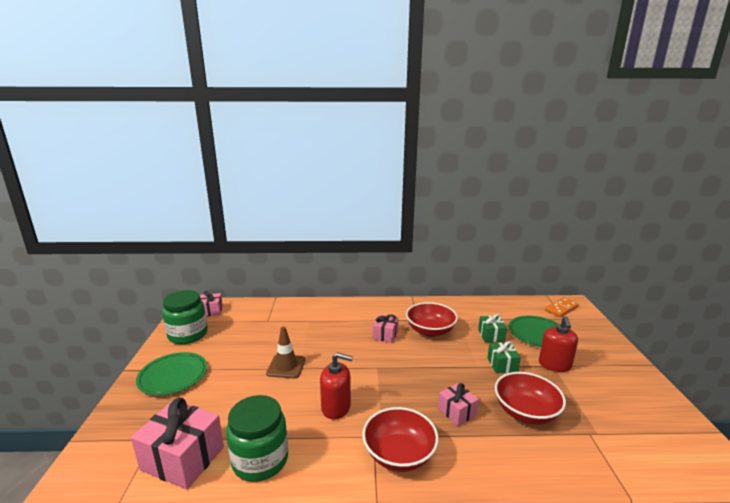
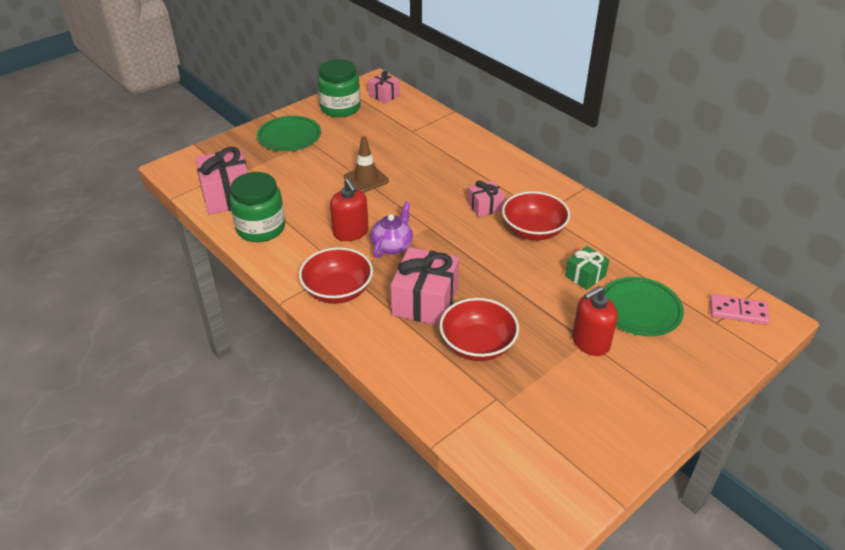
camera: 50 degrees right, 20 degrees up
(378, 395) = (392, 246): none -> purple teapot
(457, 412) = (425, 301): pink gift -> pink gift, size x1.81
(502, 365) = (537, 303): green gift -> none
(561, 309) = (738, 311): orange domino -> pink domino

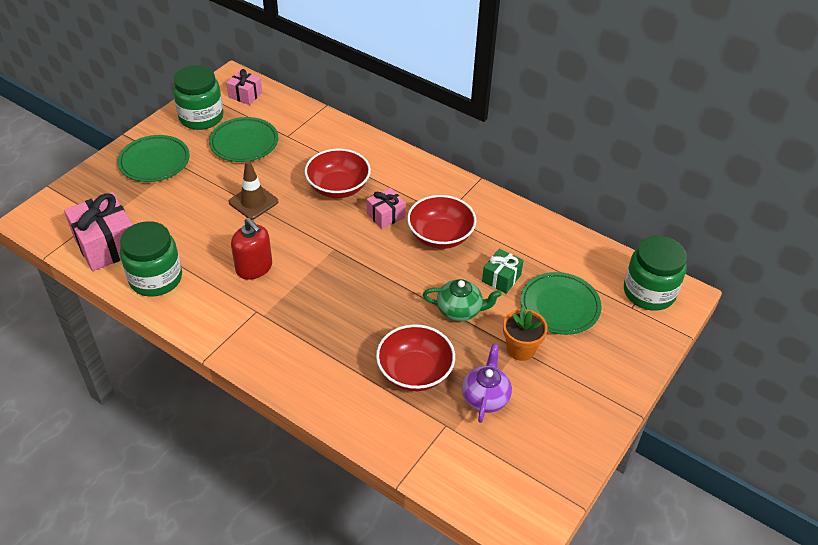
camera: 15 degrees left, 5 degrees up
(337, 291) = (259, 337): red bowl -> red bowl (338, 187)
(372, 132) = (244, 143): none -> green plate
(392, 246) = (302, 276): purple teapot -> purple teapot (485, 397)
(425, 301) = (351, 333): pink gift -> none
(536, 297) = (460, 310): none -> green teapot
(590, 342) = (521, 349): red soap dispenser -> orange flower pot
(738, 311) = (649, 292): pink domino -> green jar

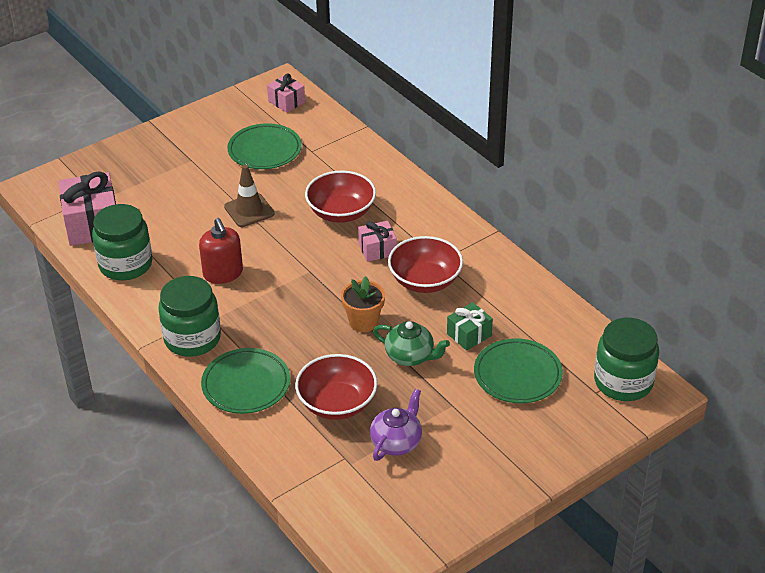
camera: 20 degrees right, 5 degrees down
(154, 162) = (168, 153): green plate -> green plate (246, 384)
(201, 117) = (232, 117): green jar -> green jar (192, 338)
(521, 349) = (455, 406): orange flower pot -> orange flower pot (363, 322)

